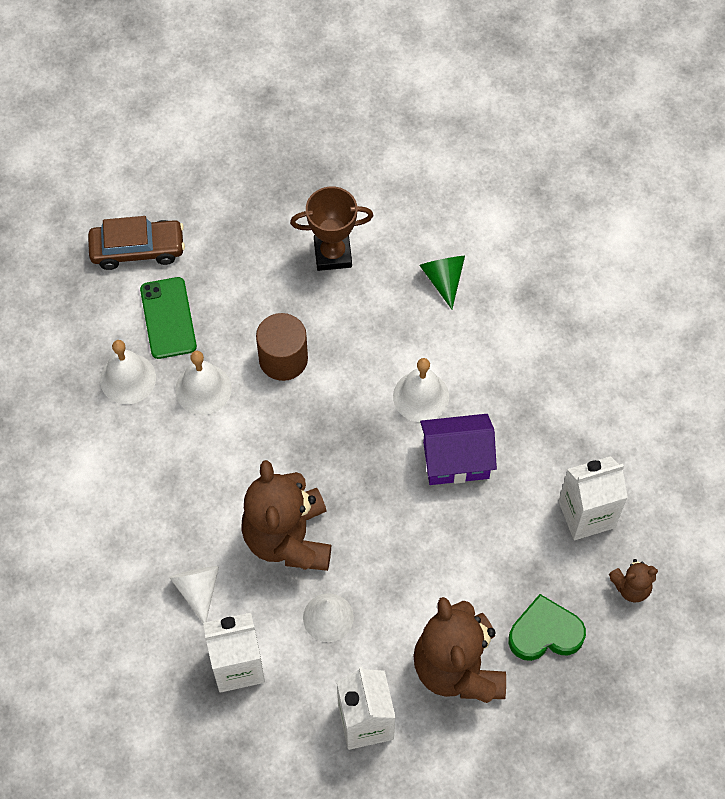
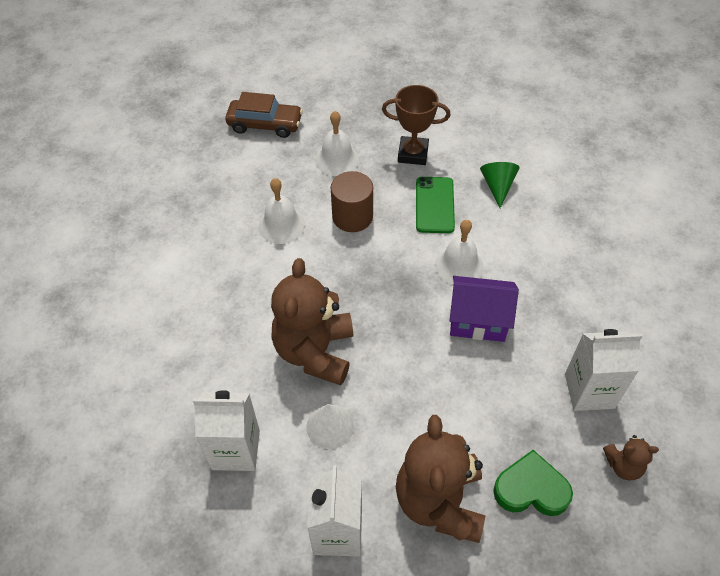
camera: 15 degrees right, 10 degrees down
(128, 378) = (225, 206): white bell -> white bell (337, 160)
(168, 318) = (271, 172): green phone -> green phone (434, 205)
(198, 589) = (223, 376): white cone -> none

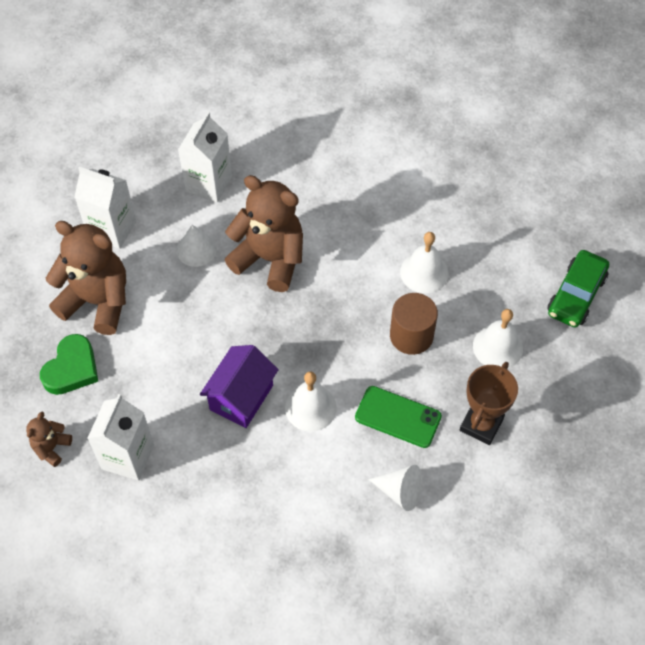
camera: 110 degrees right, 5 degrees up
(265, 124) = (576, 295): brown car -> green car
(497, 186) = (400, 491): green cone -> white cone

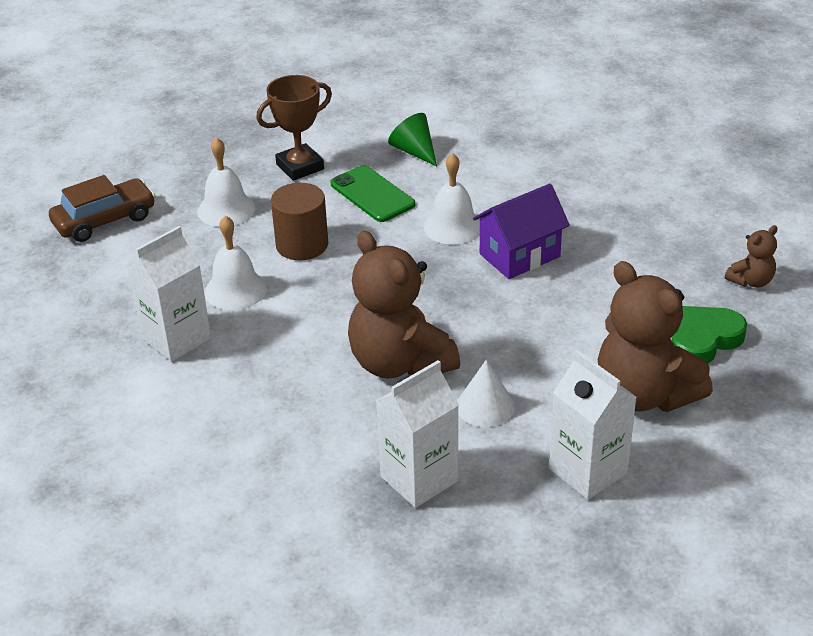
camera: 150 degrees left, 20 degrees down
(128, 457) = (668, 249): white carton -> white carton (176, 339)
(400, 491) = (414, 151): white cone -> green cone
(576, 295) = (104, 220): green car -> brown car

